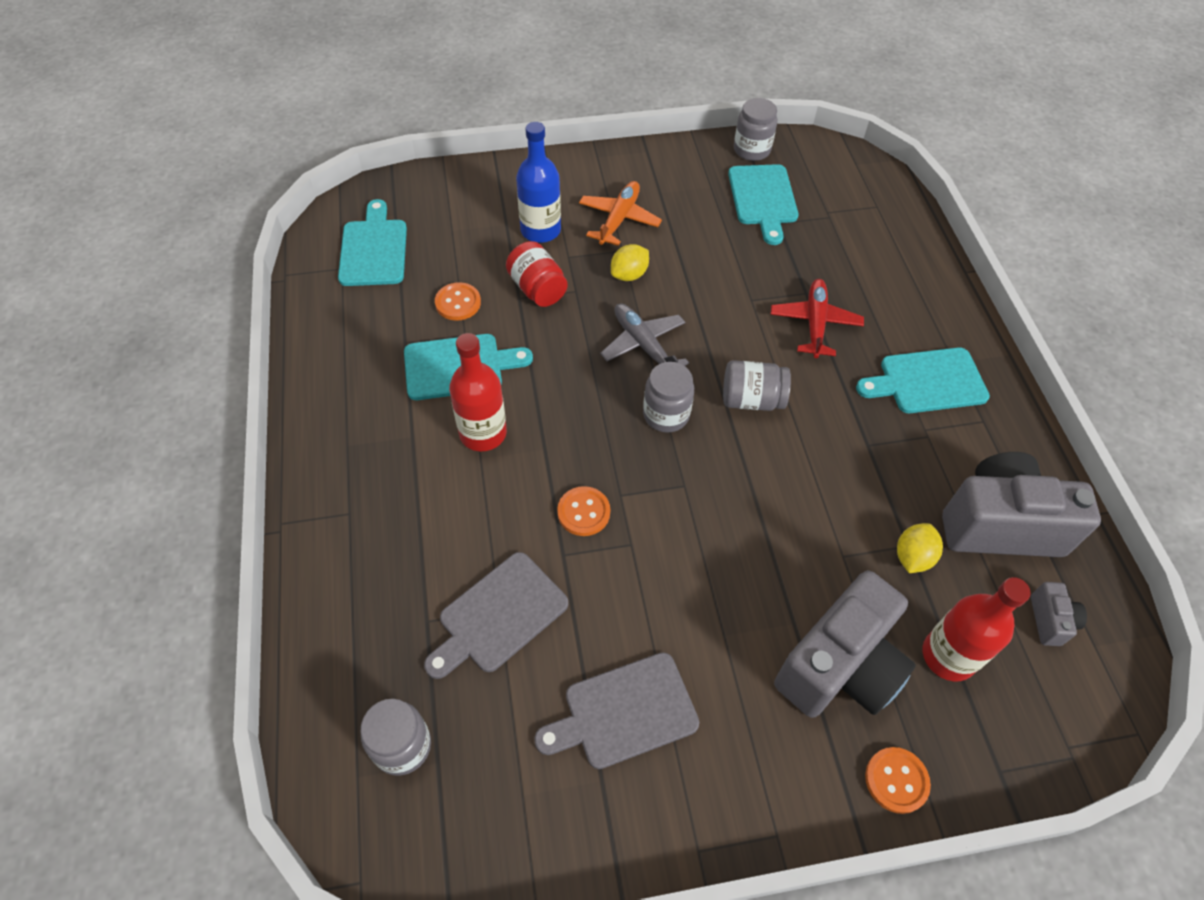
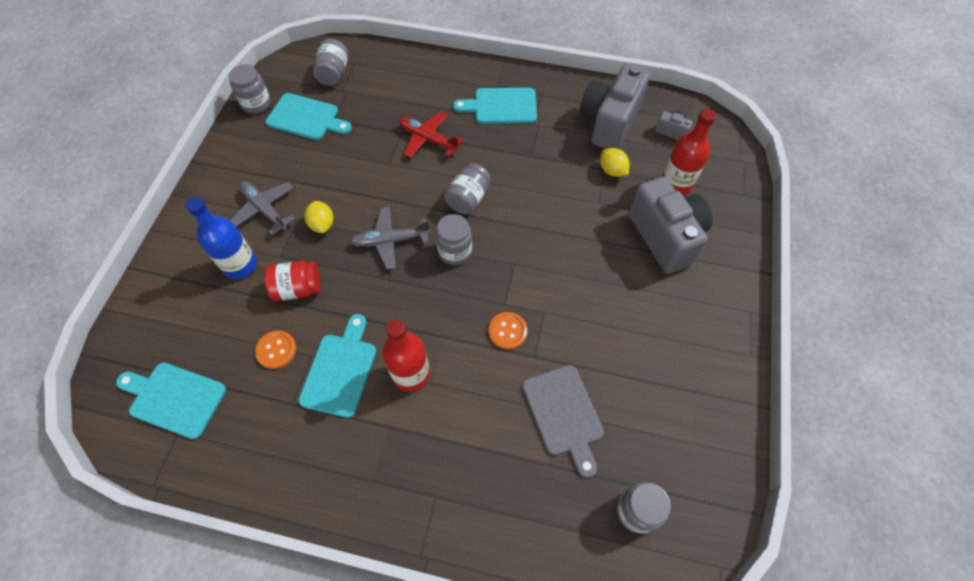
camera: 65 degrees left, 5 degrees up
(619, 219) = (265, 209): orange plane -> grey plane
(624, 712) = (656, 362): grey cutting board -> none
(846, 194) = (334, 74): none -> grey jar
(896, 780) = (736, 241): orange button -> none
(927, 381) = (501, 106): turquoise cutting board -> turquoise cutting board turned 75 degrees clockwise

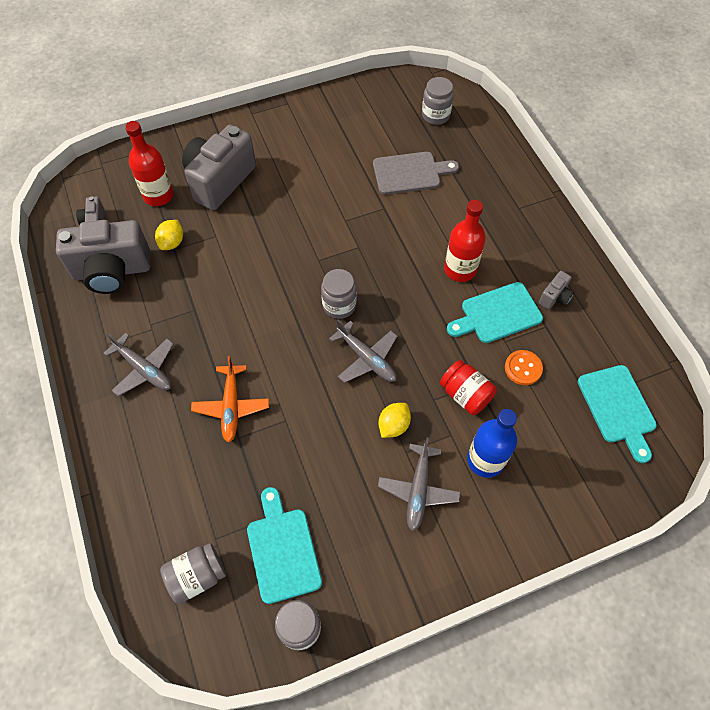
camera: 125 degrees left, 0 degrees up
(310, 438) = (554, 297): none -> grey camera
(428, 139) = (231, 406): red plane -> orange plane
(468, 199) = (279, 328): grey jar -> none
(501, 106) = (144, 369): turquoise cutting board -> grey plane
(507, 331) = (378, 233): orange button -> none
(564, 414) = (410, 173): grey cutting board -> grey cutting board turned 45 degrees clockwise

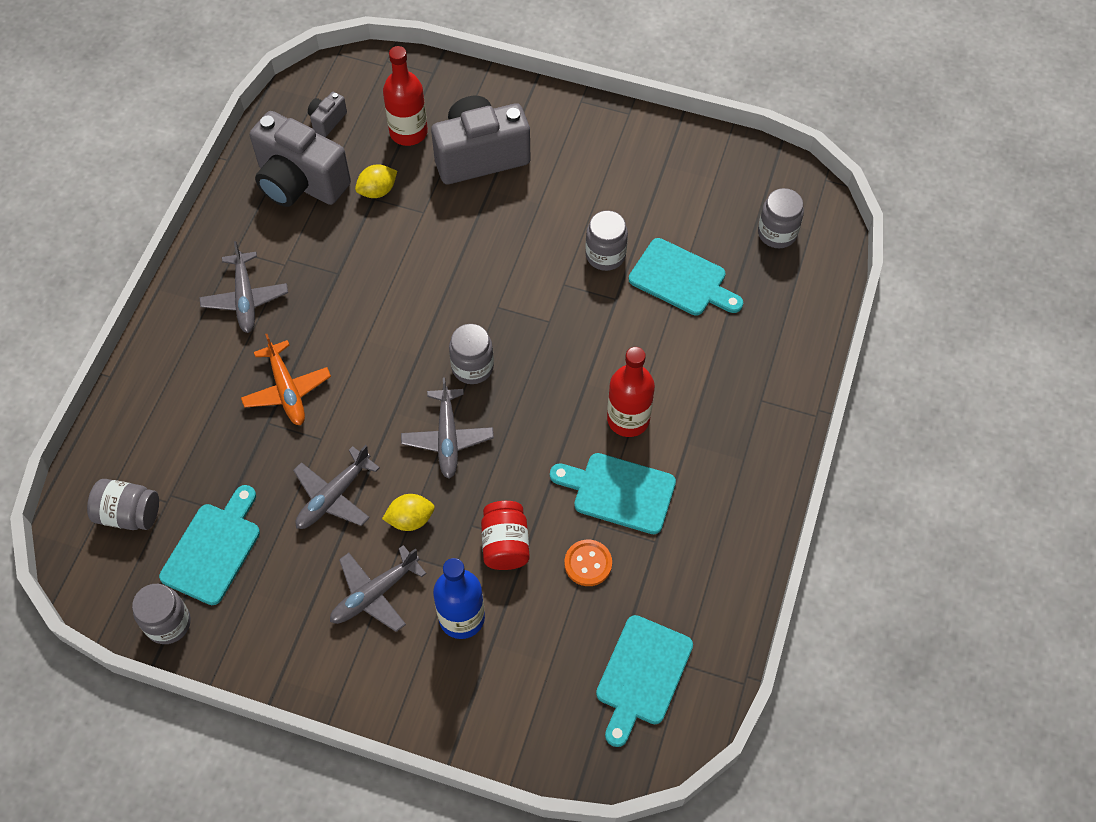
camera: 40 degrees right, 0 degrees up
(231, 406) = (287, 390): orange plane -> orange plane turned 60 degrees counterclockwise
(330, 450) = (334, 496): none -> grey plane
(353, 188) = (605, 255): none -> grey jar
(410, 173) = (681, 279): grey cutting board -> turquoise cutting board
(554, 297) = (697, 520): grey camera -> none

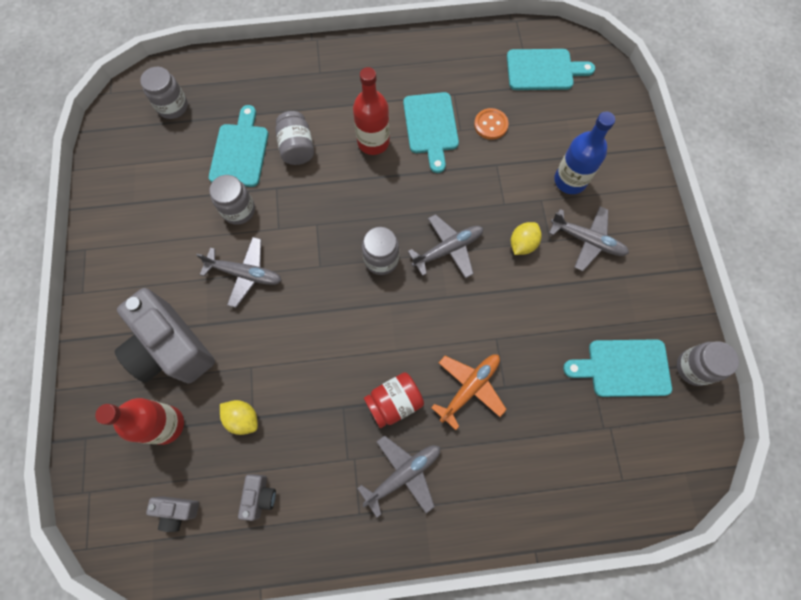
camera: 115 degrees left, 10 degrees up
(129, 514) = (637, 451): grey jar -> grey jar (297, 148)
(300, 182) = (260, 496): grey camera -> grey camera, size x0.43
(334, 496) = (535, 304): grey plane -> grey plane (245, 274)
(410, 519) = (522, 244): yellow lemon -> yellow lemon turned 75 degrees clockwise
(505, 544) = (505, 177): red jar -> red jar (394, 402)

